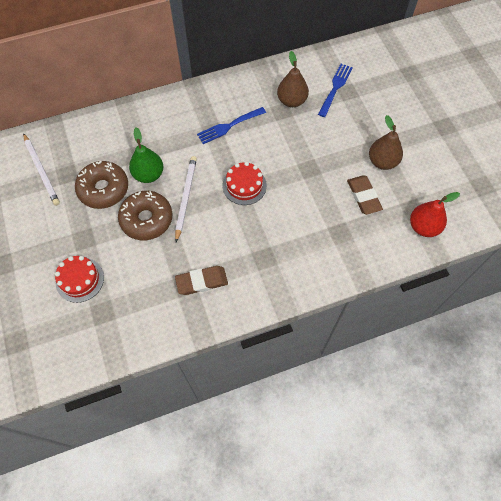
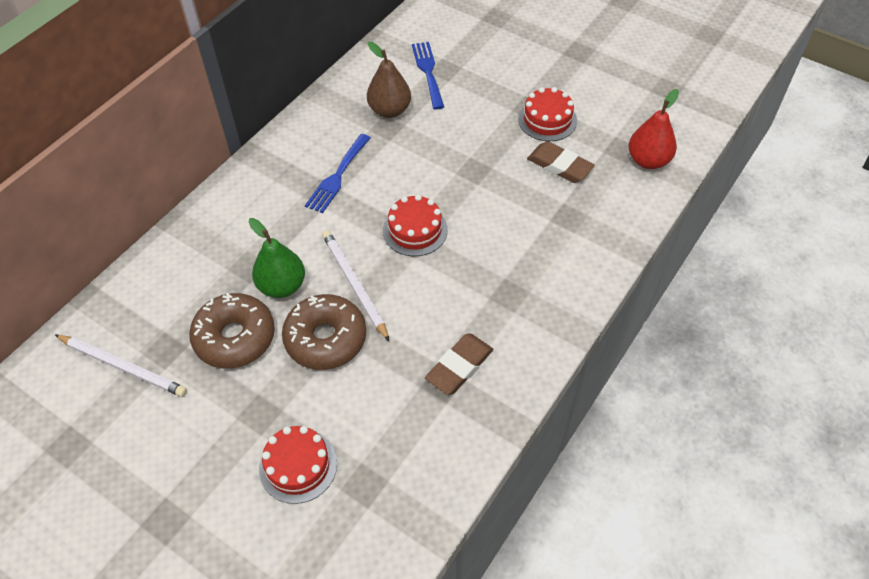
camera: 35 degrees left, 10 degrees down
(382, 162) = (547, 120): brown pear -> red cake

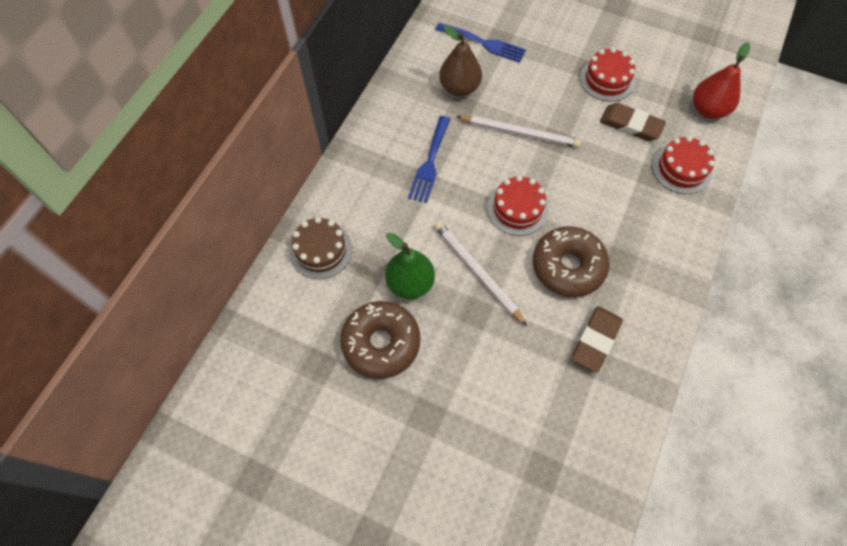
camera: 10 degrees left, 10 degrees up
(123, 366) = (283, 389): white pencil -> white pencil (519, 133)
(201, 243) = (321, 250): none -> brown cake
(298, 466) = (477, 463): red cake -> red cake (681, 169)
(325, 339) = (466, 331): brown donut -> brown donut (568, 266)
(428, 72) = (484, 43): blue fork -> blue fork turned 135 degrees clockwise

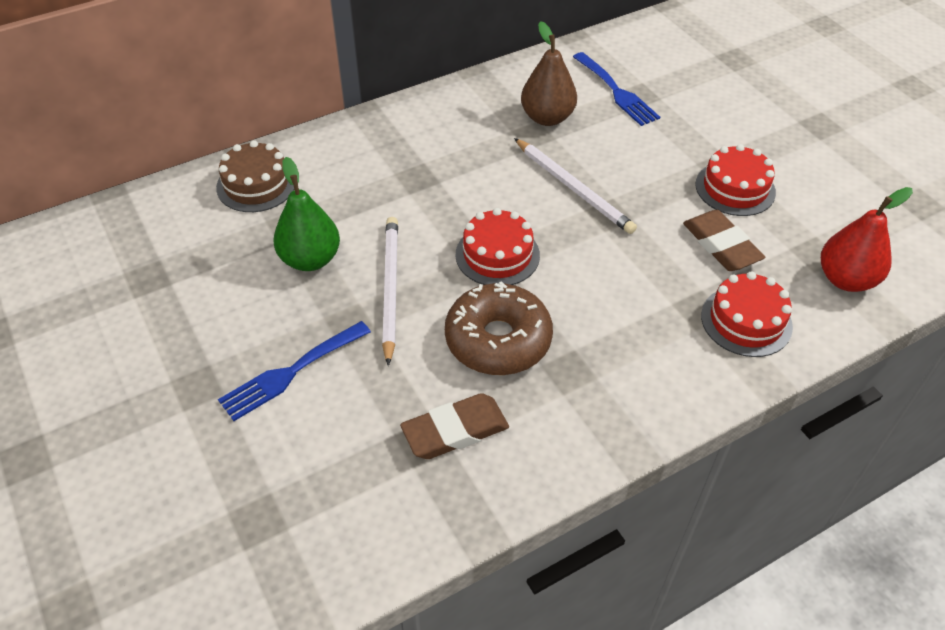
camera: 35 degrees right, 15 degrees down
(381, 343) = (225, 294): brown donut -> none
(430, 163) = (445, 167): blue fork -> blue fork (291, 373)

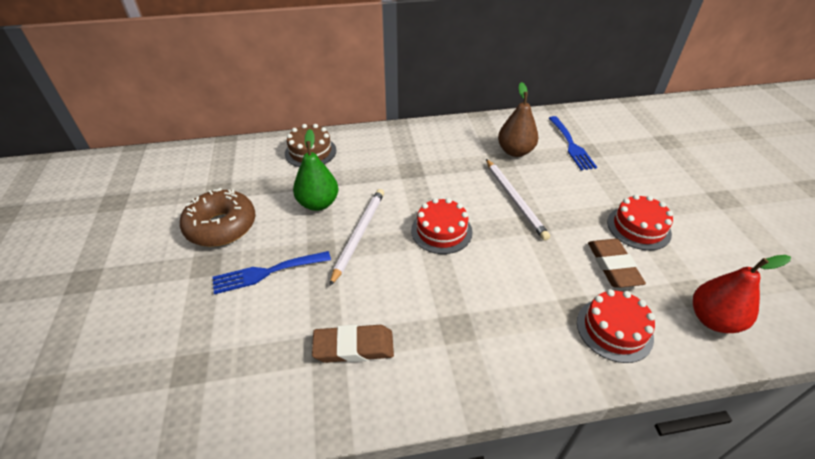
camera: 20 degrees right, 5 degrees down
(498, 340) = (415, 290): brown donut -> brown donut (221, 226)

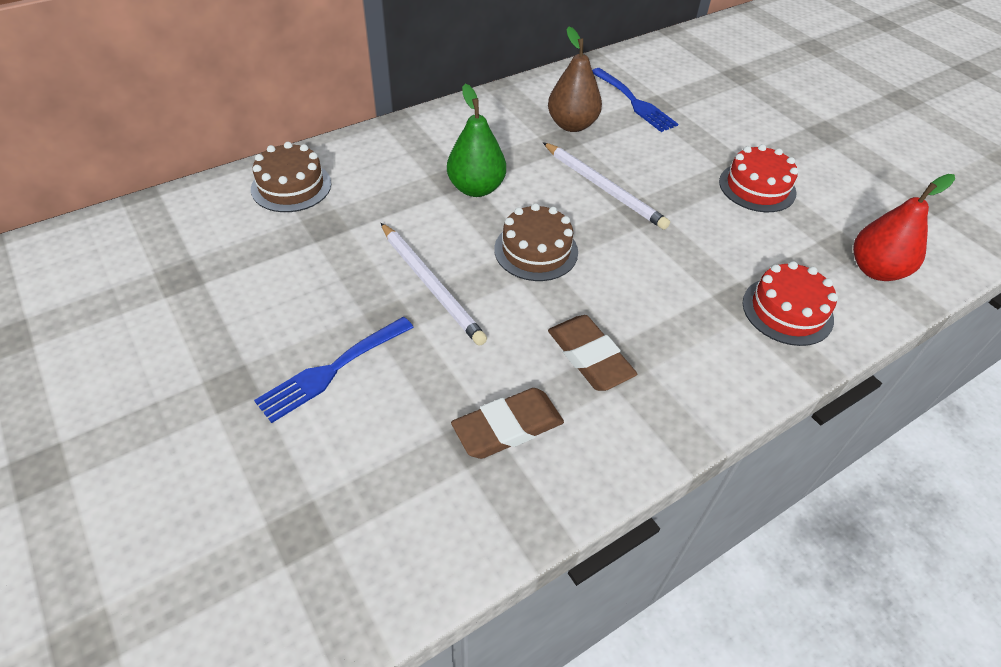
camera: 25 degrees left, 5 degrees up
(221, 226) = (220, 327): brown donut -> none
(318, 203) = (348, 257): green pear -> green pear (476, 188)
(358, 235) = (431, 285): white pencil -> white pencil turned 150 degrees clockwise
(441, 231) = (536, 250): red cake -> brown cake
(613, 266) = (752, 239): brown eraser -> brown eraser (589, 357)

